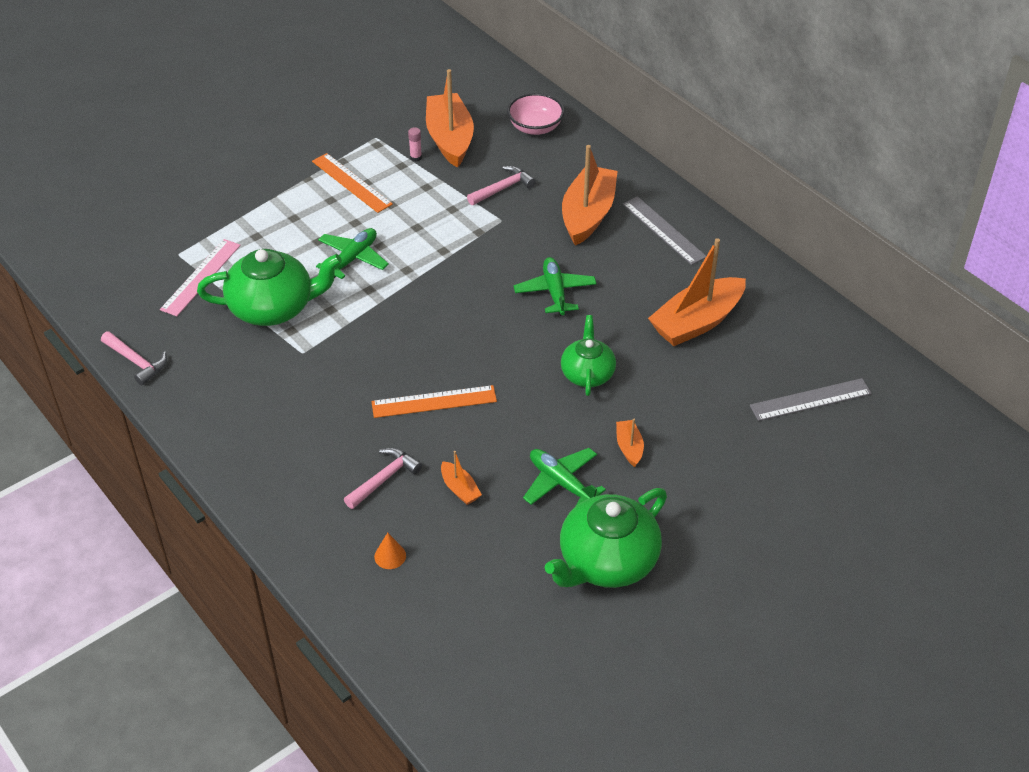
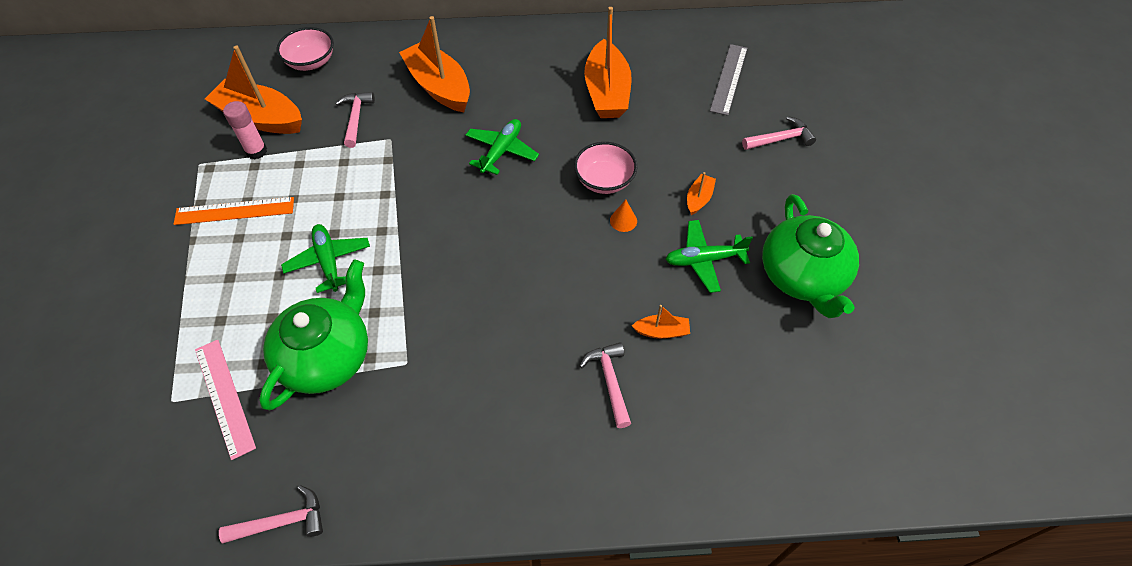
camera: 55 degrees left, 10 degrees up
(390, 556) = (701, 425): orange cone -> orange cone (623, 220)
(416, 157) = (256, 151): pink glue stick -> pink glue stick, size x1.68
(434, 402) = (551, 296): orange ruler -> none
(555, 292) = (501, 151): green plane -> green plane turned 90 degrees clockwise
(587, 373) = (604, 180): green teapot -> pink bowl
(629, 447) = (699, 199): orange boat -> orange boat turned 90 degrees clockwise
(663, 230) = (499, 57): grey ruler -> none
(767, 474) = (781, 139): none -> pink hammer

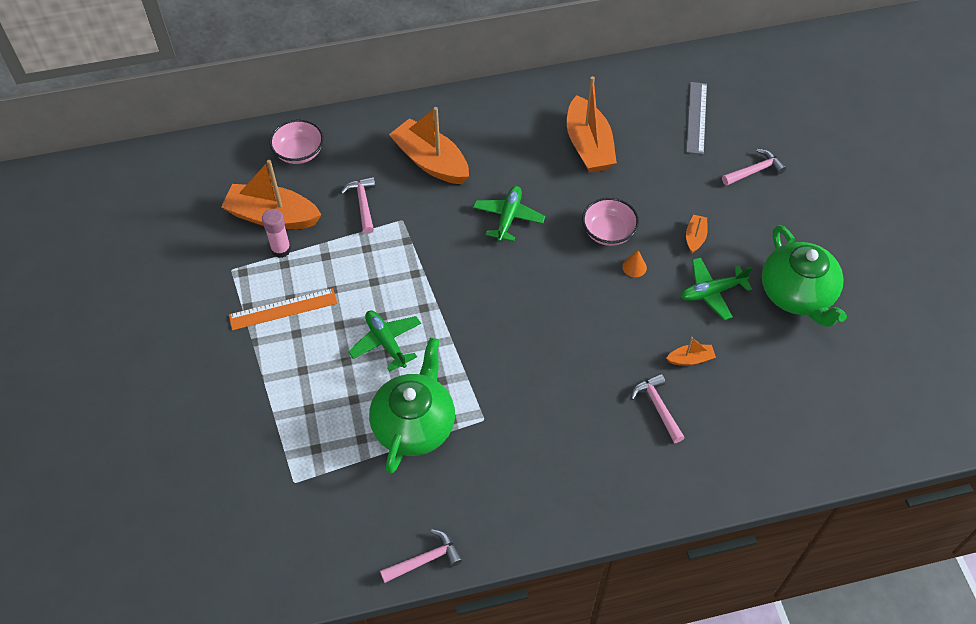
camera: 10 degrees left, 0 degrees up
(224, 397) = (339, 471): pink ruler -> none

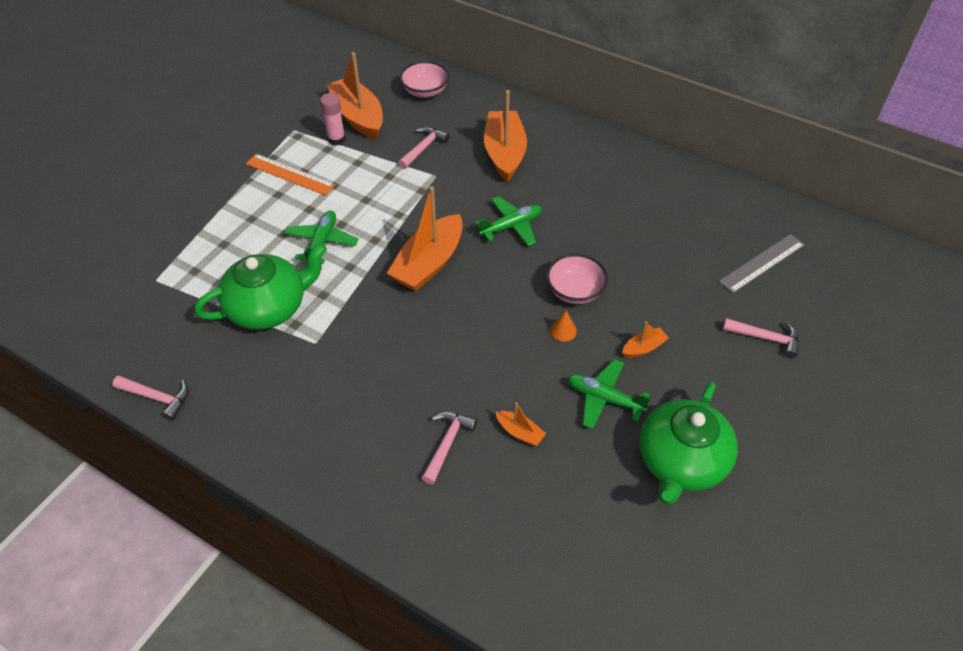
camera: 45 degrees right, 5 degrees down
(588, 146) = (639, 221): orange boat -> orange boat (429, 263)

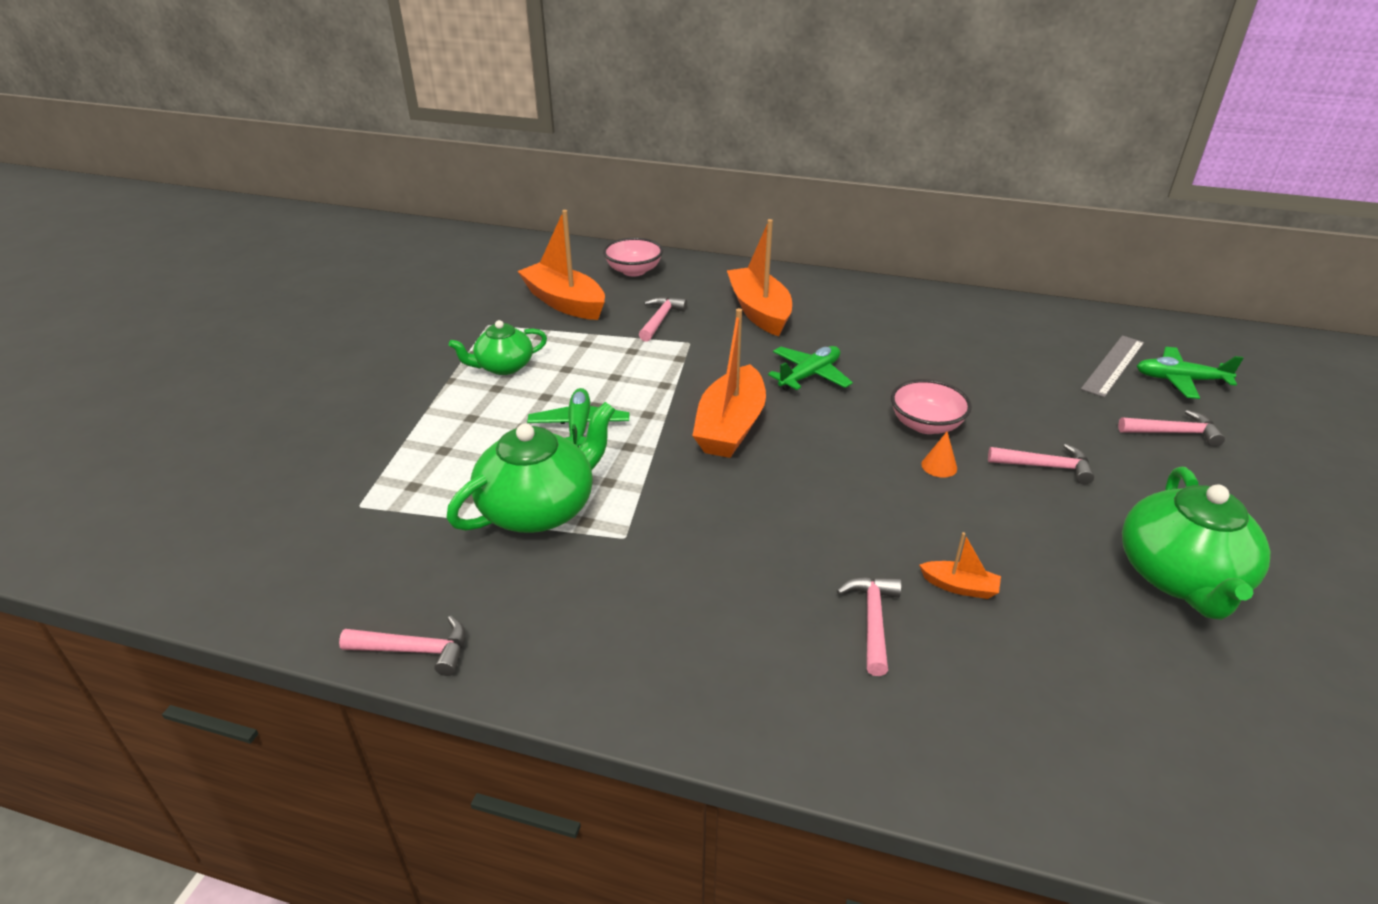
camera: 15 degrees left, 15 degrees down
(290, 174) = (503, 366): orange ruler -> green teapot
(336, 139) = (548, 326): pink glue stick -> none
(604, 398) = (1038, 527): green plane -> green plane (1180, 380)
(643, 348) = (1046, 466): orange boat -> pink hammer

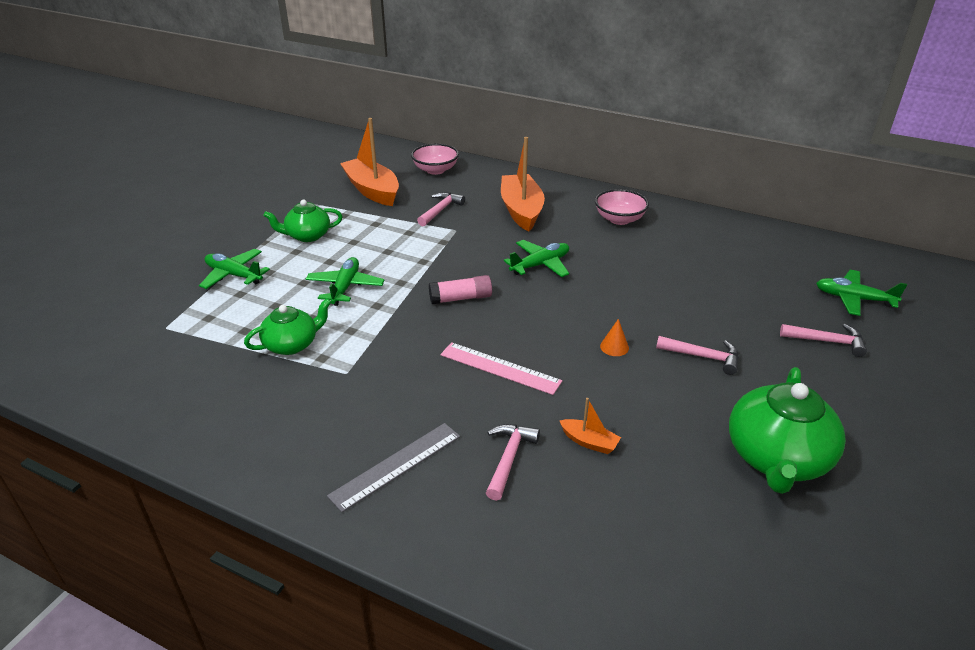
camera: 10 degrees right, 0 degrees up
(415, 650) = (166, 435): pink hammer -> none
(426, 427) = (234, 275): none -> green plane
(539, 508) = (292, 344): green teapot -> green teapot, size x0.61
(730, 426) = (460, 298): orange boat -> pink glue stick
(814, 508) = (500, 368): none -> pink ruler
(926, 425) = (618, 313): pink bowl -> pink bowl (619, 219)
(1113, 365) = (800, 281): grey ruler -> grey ruler (396, 465)

